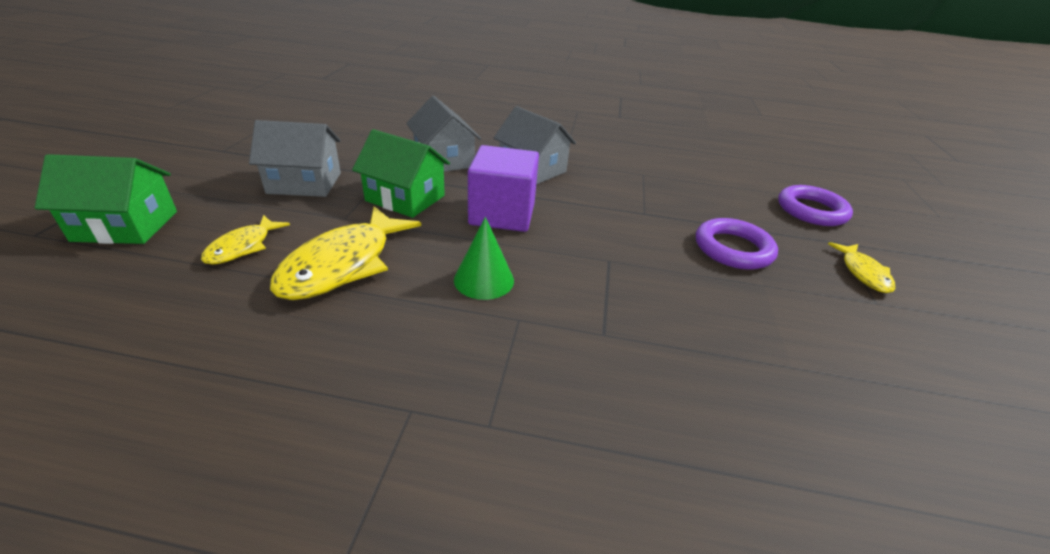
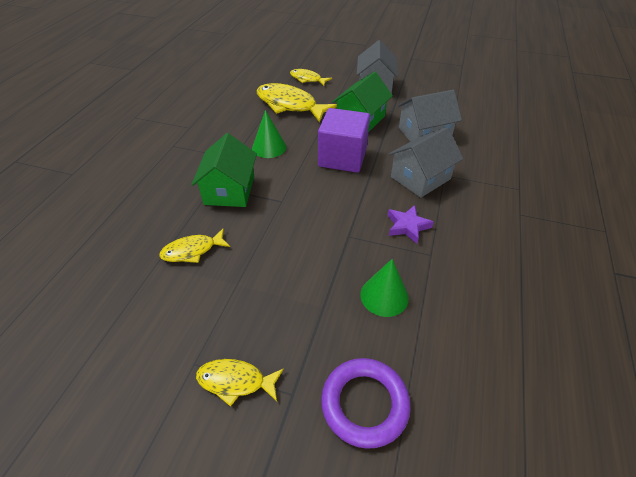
camera: 100 degrees right, 10 degrees up
(126, 226) = (326, 52): green house -> green house (229, 190)
(612, 181) = (407, 226): none -> purple star
(707, 198) = (384, 296): none -> green cone
(733, 249) = (288, 282): purple ring -> none
(745, 332) = (192, 251): none -> yellow fish

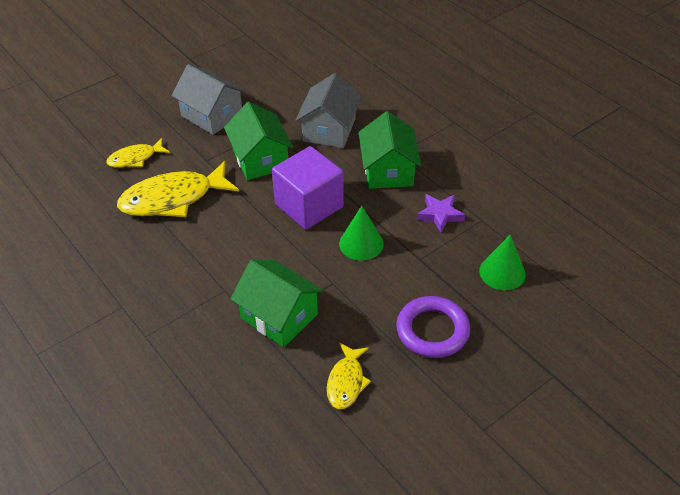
camera: 55 degrees left, 0 degrees up
(236, 381) = (520, 407): yellow fish -> none
(269, 147) = (236, 253): green cone -> green cone (361, 243)
(364, 404) = (587, 336): purple ring -> purple ring (432, 330)
(420, 178) = (388, 170): grey house -> green house

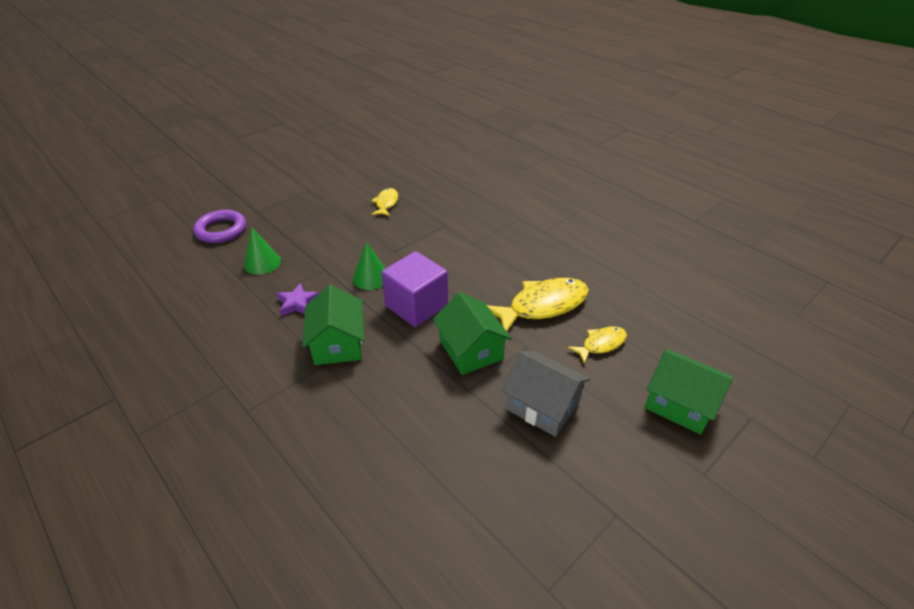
camera: 175 degrees right, 5 degrees down
(279, 316) = (432, 231): green house -> green house (680, 404)
(329, 130) = (399, 391): grey house -> none
(432, 330) = (326, 228): purple ring -> purple ring (221, 230)

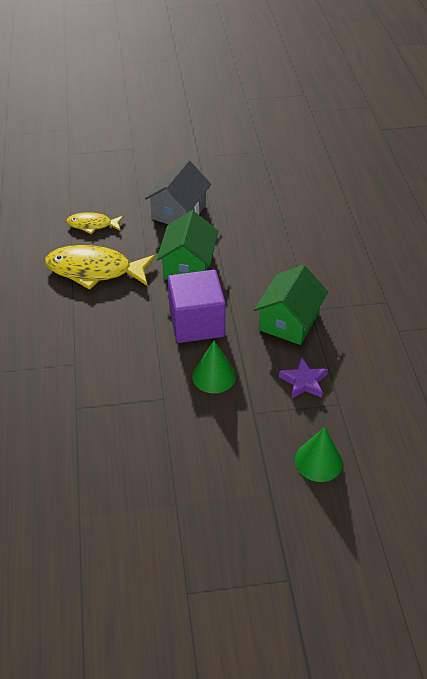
camera: 145 degrees left, 5 degrees up
(221, 230) = (352, 560): purple ring -> none
(386, 203) = (107, 489): yellow fish -> none
(542, 406) = (179, 212): grey house -> grey house turned 45 degrees clockwise
(680, 404) = (96, 176): green house -> none

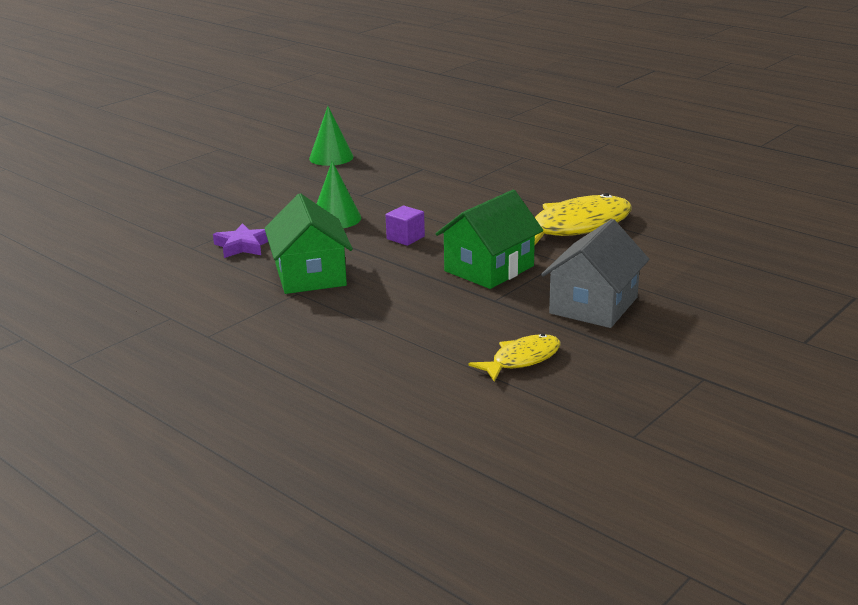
camera: 140 degrees right, 20 degrees down
(92, 225) = (657, 253): yellow fish -> yellow fish (521, 360)
(179, 212) = (593, 305): grey house -> grey house turned 45 degrees clockwise
(188, 266) = (489, 268): green house -> green house turned 75 degrees clockwise
(196, 323) = (405, 238): purple cube -> purple cube, size x0.45
(318, 461) = (179, 215): green cone -> green cone (331, 157)

